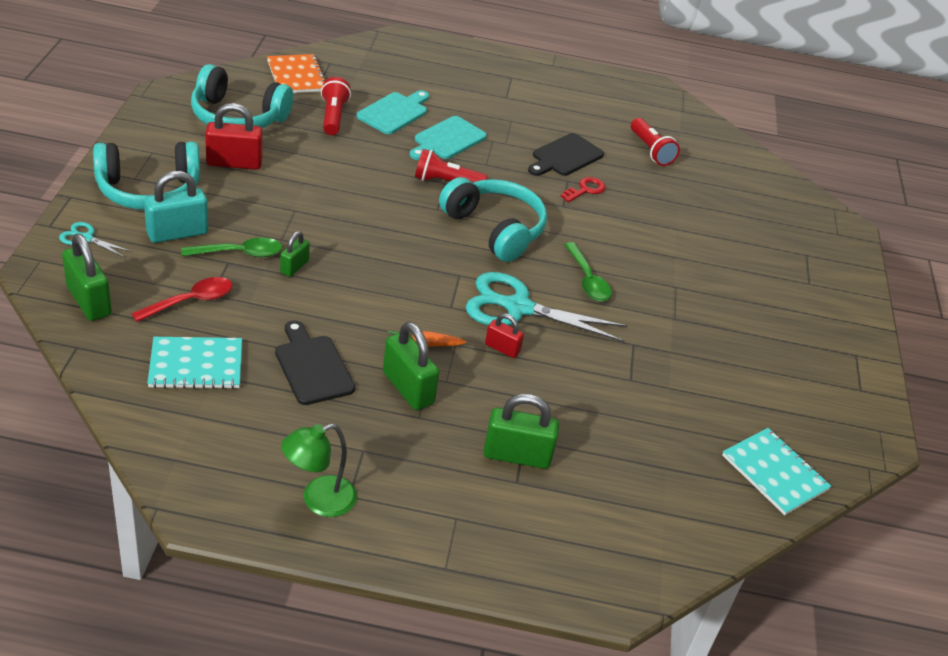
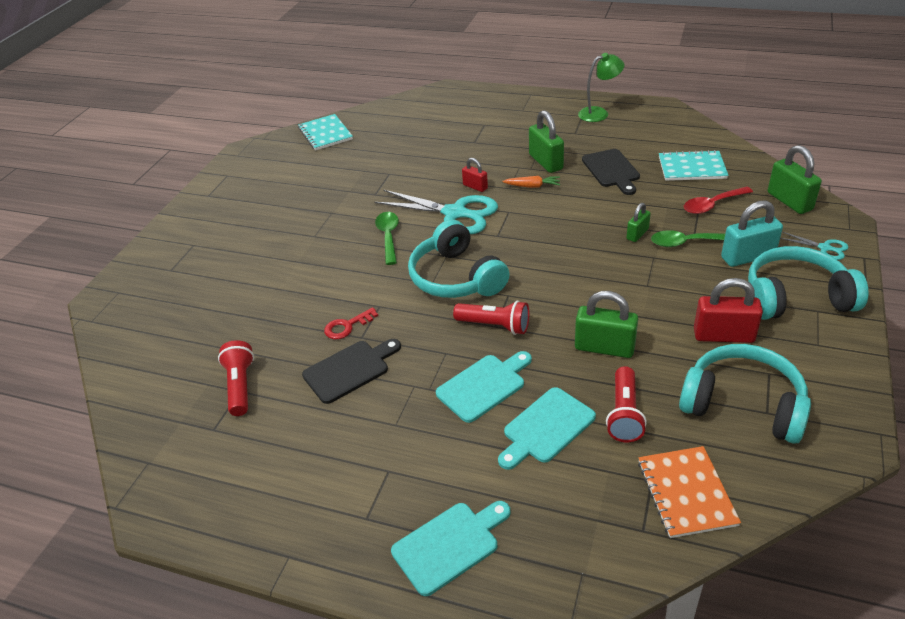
camera: 160 degrees left, 0 degrees up
(453, 63) = (449, 545): none -> turquoise cutting board
(517, 455) = (481, 134): green padlock -> green padlock (604, 348)

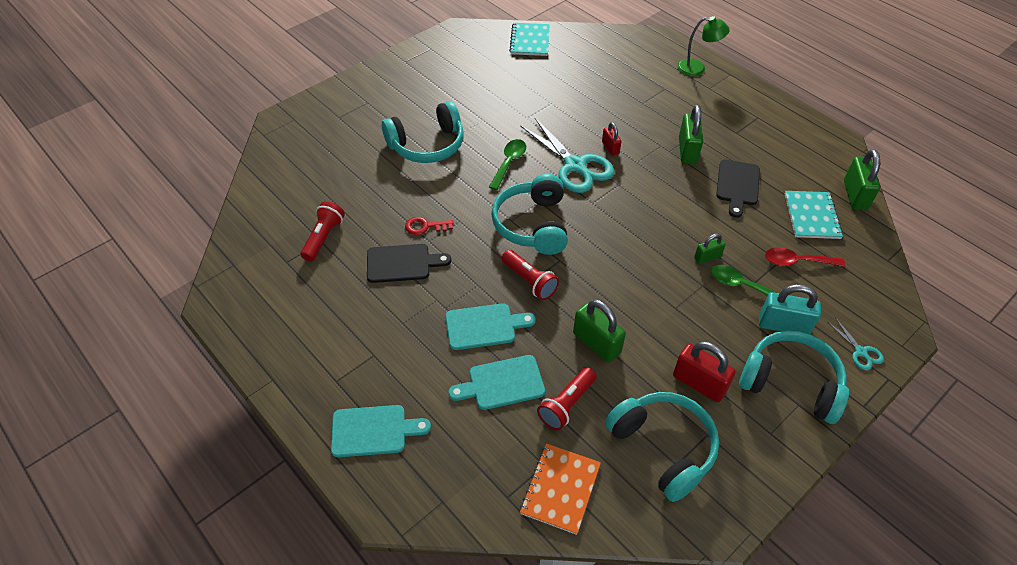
camera: 25 degrees right, 10 degrees up
(291, 255) = (427, 145): none -> turquoise headphones
(532, 186) = (657, 169): orange carrot -> none
(599, 113) = (775, 121): green lamp -> green lamp (697, 68)
(692, 168) = (811, 216): turquoise notebook -> turquoise notebook turned 60 degrees clockwise
(789, 201) = (871, 292): green padlock -> green padlock (855, 195)

